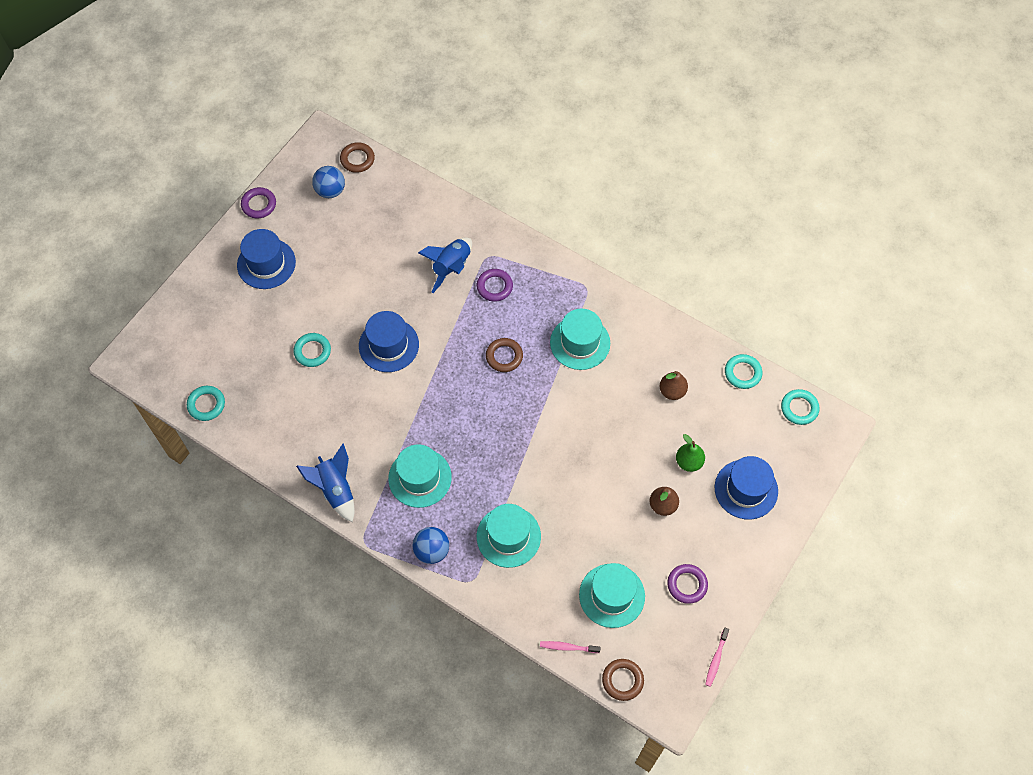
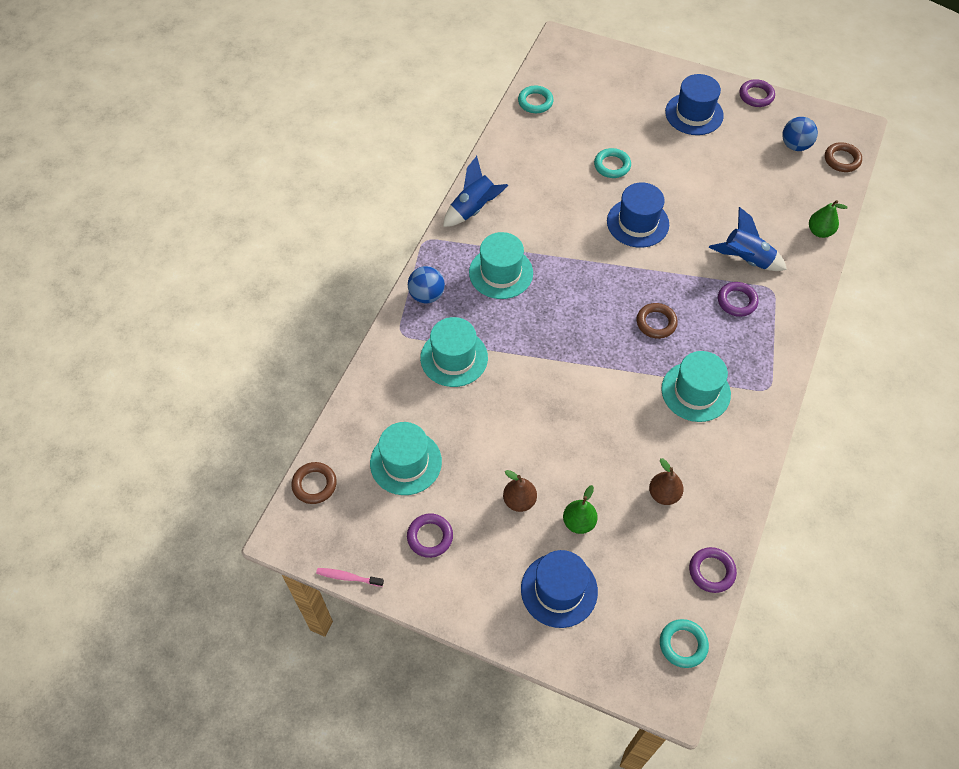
camera: 80 degrees right, 5 degrees down
(434, 201) = (820, 231): none -> green pear
(568, 647) = (344, 428): pink toothbrush -> none
(742, 373) = (711, 571): turquoise ring -> purple ring

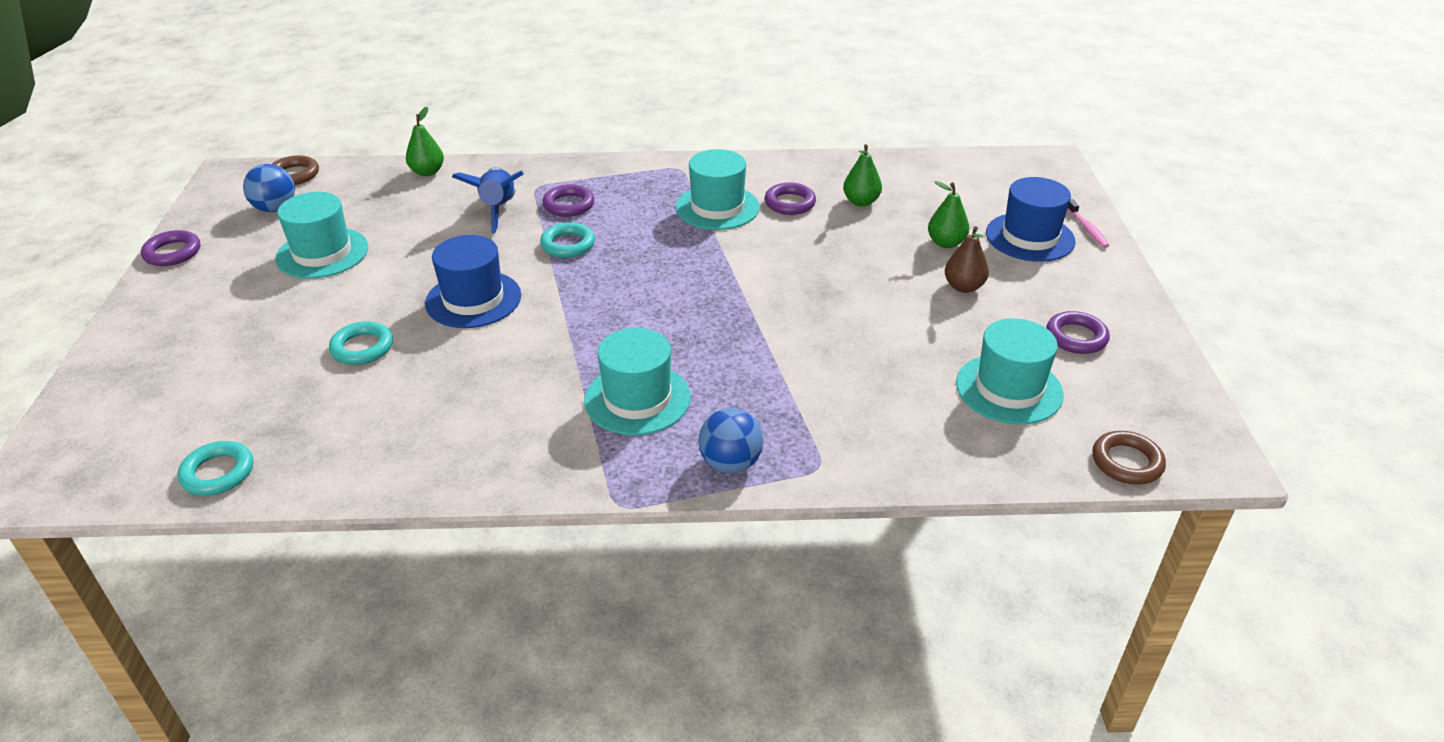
camera: 115 degrees left, 20 degrees down
(348, 577) = (1195, 384): pink toothbrush -> pink toothbrush (1087, 229)
(454, 358) = (818, 398): turquoise hat -> turquoise hat (322, 253)
(474, 209) = (520, 468): blue rocket -> none
(656, 323) = (638, 251): brown ring -> none
(663, 494) = (861, 202): brown pear -> green pear
(683, 644) = (999, 164): turquoise ring -> turquoise ring (568, 244)
(694, 114) = (223, 297): blue hat -> none
(711, 571) = (914, 163): purple ring -> purple ring (790, 203)

